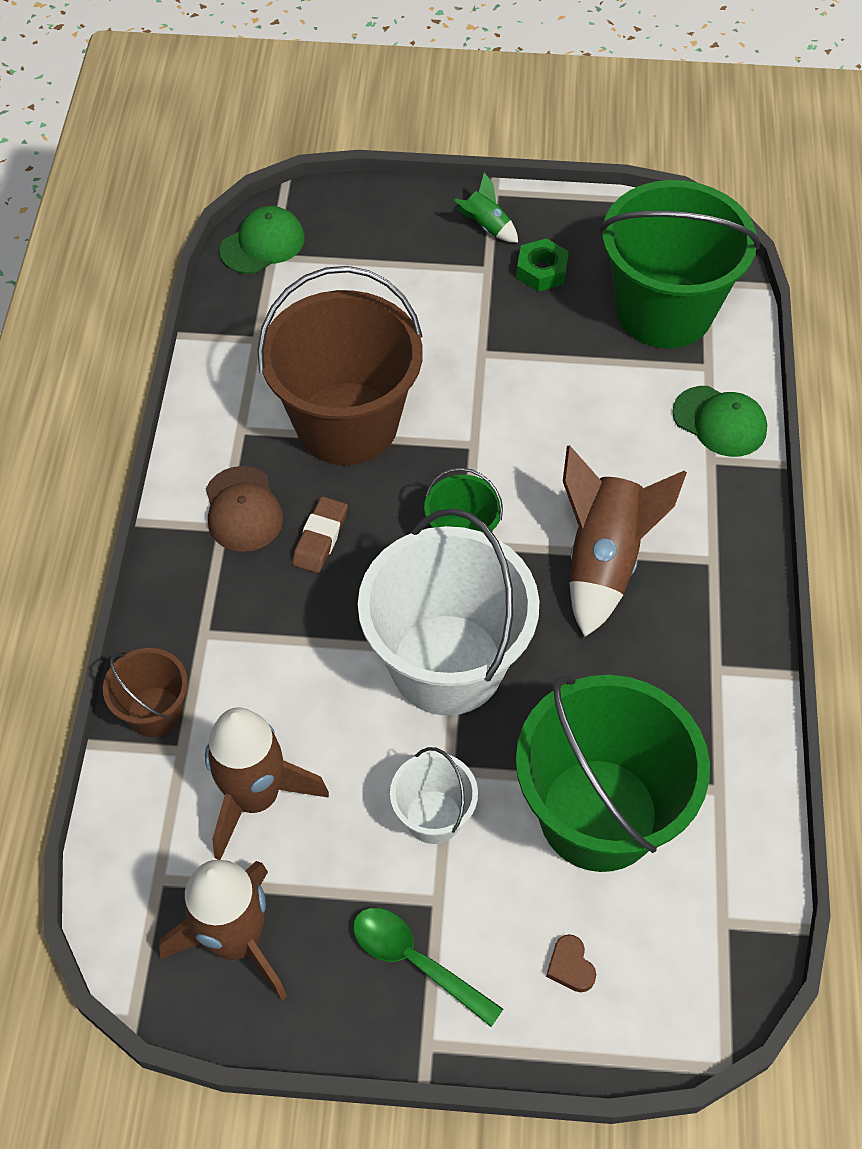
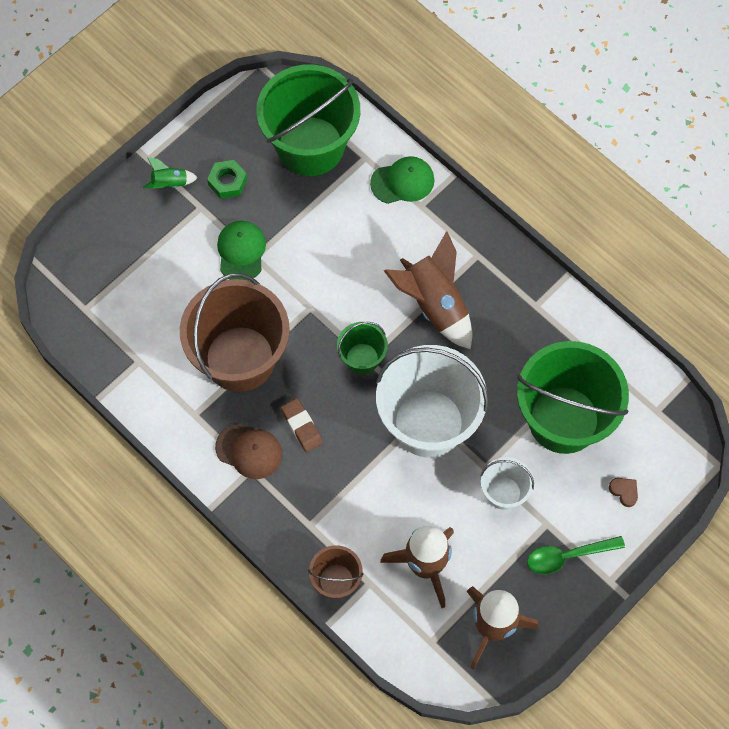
camera: 50 degrees left, 10 degrees up
(262, 244) = (70, 307): green cap -> green cap (241, 251)
(570, 966) = (624, 491): brown heart -> brown heart turned 150 degrees counterclockwise

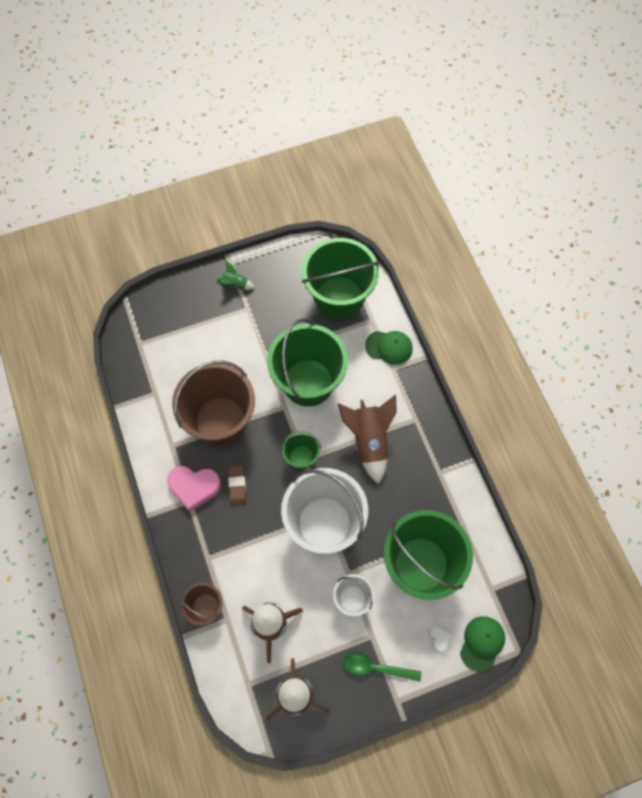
camera: 25 degrees right, 0 degrees up
(227, 182) = (273, 299): green nut -> none
(241, 251) = (258, 349): green cap -> green cap (482, 643)
(249, 451) = (194, 487): brown cap -> pink heart
(325, 266) = (308, 382): none -> green bucket
(624, 491) = (439, 638): brown heart -> white heart

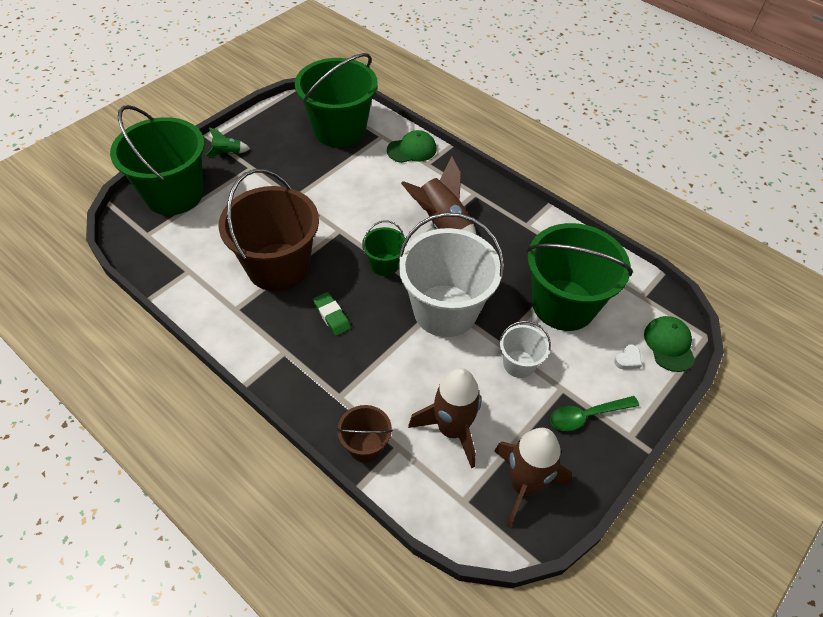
camera: 30 degrees left, 15 degrees down
(194, 487) = (283, 337): pink heart -> none
(237, 486) = (332, 316): brown eraser -> green eraser
(308, 382) = (351, 202): green bucket -> green bucket (174, 194)
(439, 638) = (628, 359): white heart -> white heart turned 90 degrees clockwise

